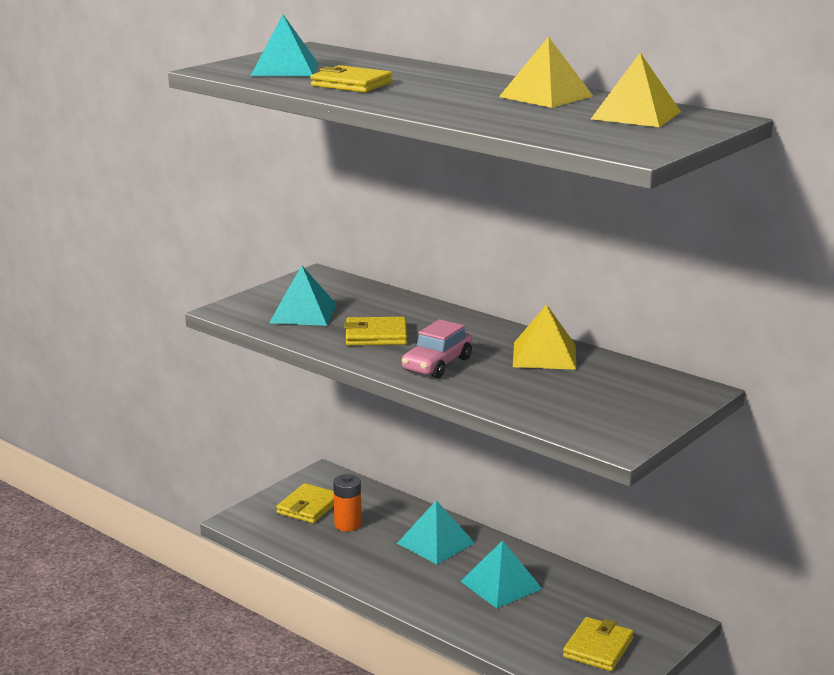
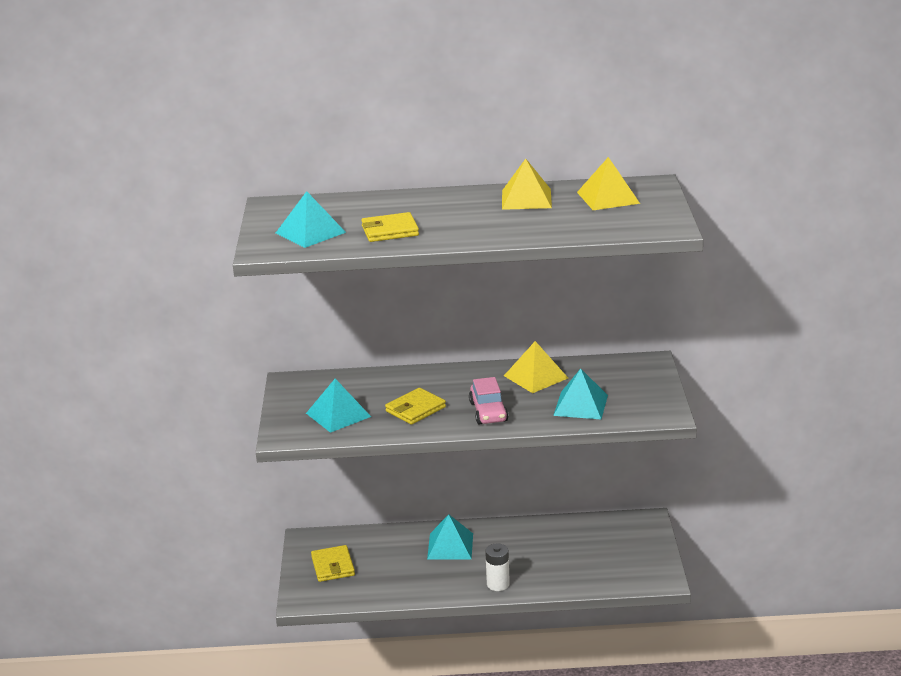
camera: 40 degrees left, 5 degrees up
(348, 524) = (377, 564): orange battery -> none
(425, 600) = (498, 584): none -> white battery
(501, 585) = (526, 551): turquoise pyramid -> turquoise pyramid (580, 405)
(598, 648) = (628, 558): yellow wallet -> none

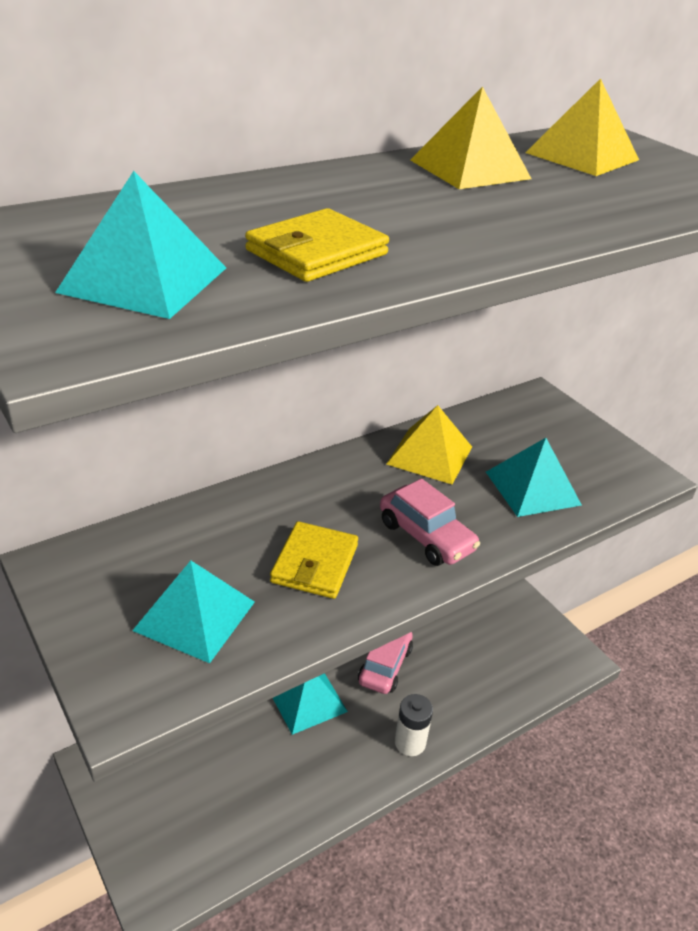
camera: 35 degrees left, 10 degrees up
(333, 566) = (167, 801): yellow wallet -> none
(517, 544) = (385, 665): none -> pink car

